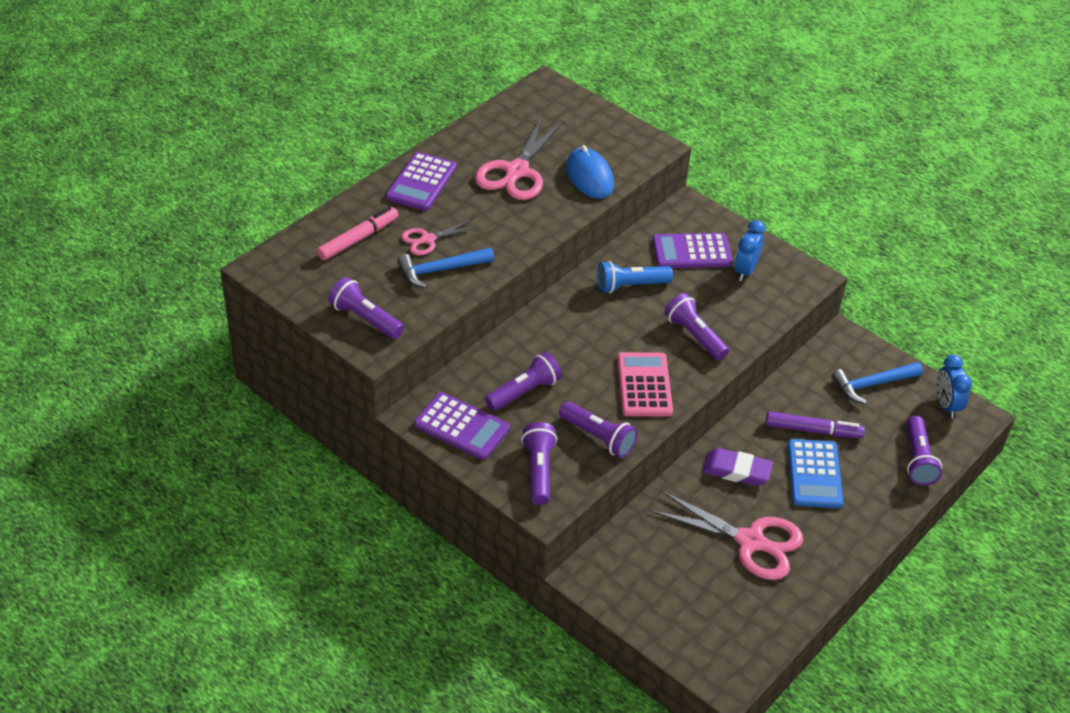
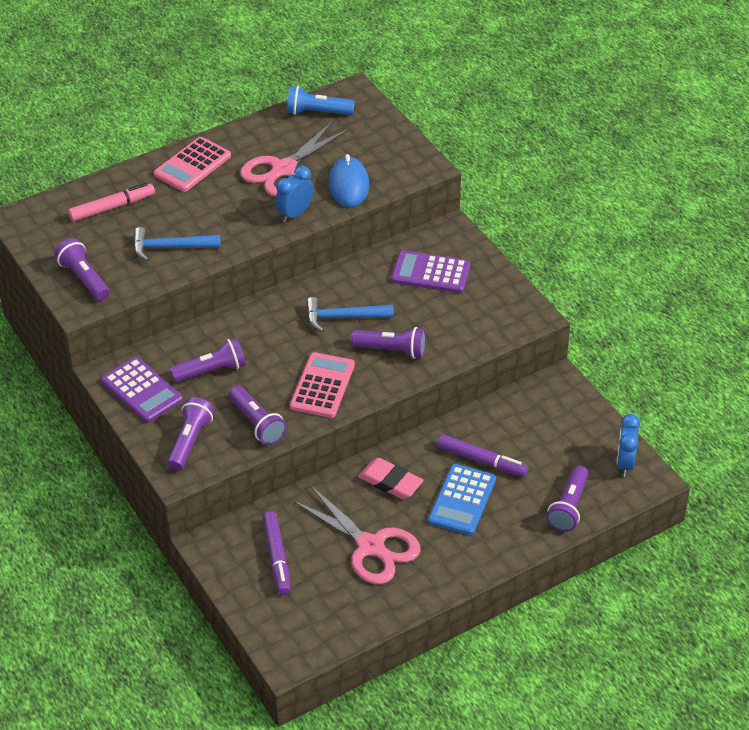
camera: 20 degrees right, 0 degrees up
(421, 182) = (192, 165): purple calculator -> pink calculator
(428, 239) = (173, 218): pink scissors -> none
(630, 286) = (356, 294): blue flashlight -> blue flashlight (317, 112)
(663, 574) = (277, 557): none -> purple marker
(694, 336) = (392, 350): purple flashlight -> purple flashlight turned 120 degrees clockwise
(736, 471) = (390, 482): purple eraser -> pink eraser
(745, 270) = (473, 299): blue clock -> blue clock (295, 214)
(872, 384) = (562, 430): blue hammer -> blue hammer (343, 317)

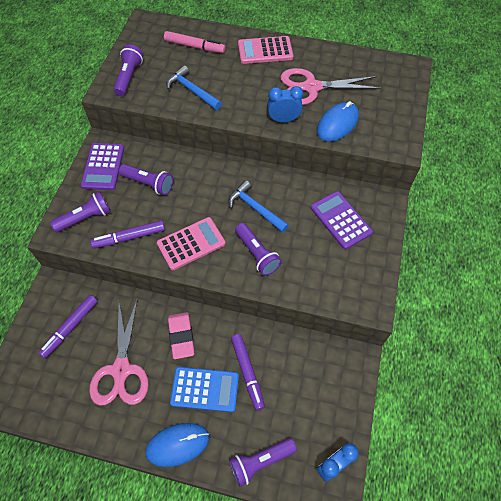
camera: 45 degrees right, 15 degrees up
(257, 423) = (129, 237): purple flashlight -> purple marker
(317, 112) = (374, 65): blue flashlight -> none
(462, 500) = (205, 389): blue calculator -> blue calculator turned 150 degrees counterclockwise
(490, 552) = (177, 445): none -> blue mouse

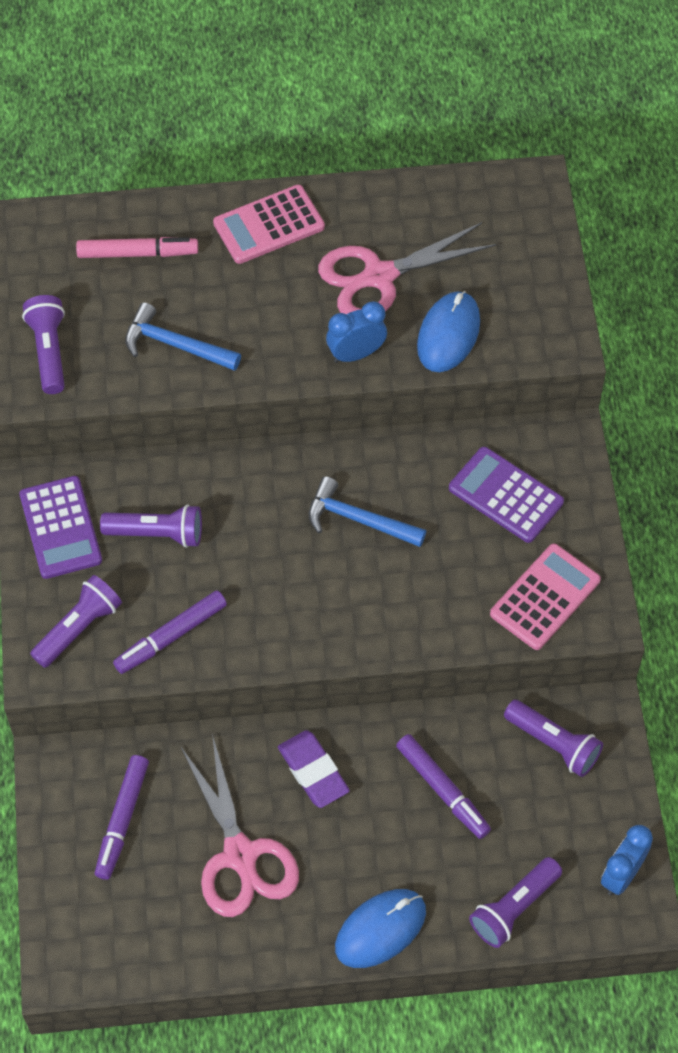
camera: 20 degrees left, 0 degrees up
(181, 336) = (313, 771): pink eraser -> purple eraser
(191, 243) = (278, 613): pink calculator -> pink calculator (545, 597)
(205, 389) = (386, 837): blue calculator -> none
(257, 254) = (393, 596): purple flashlight -> purple flashlight (554, 744)

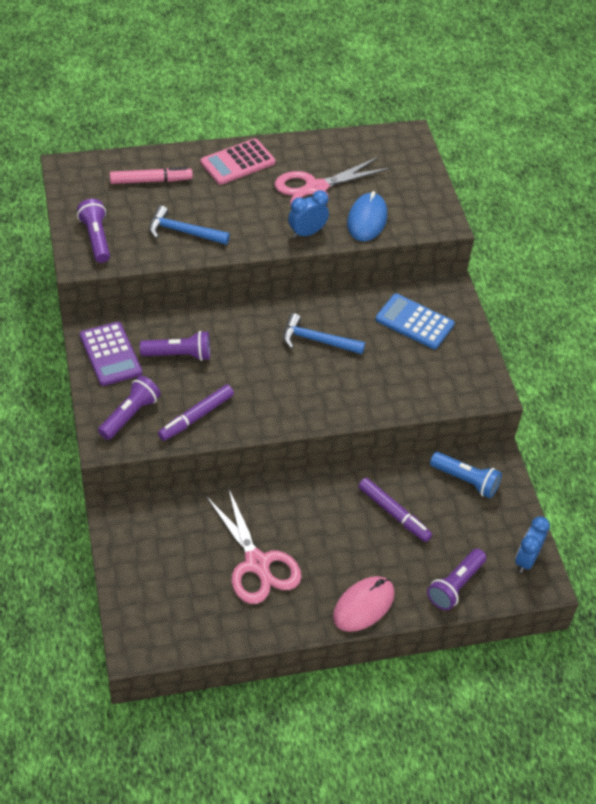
camera: 10 degrees left, 10 degrees down
(122, 820) = (169, 546): purple marker -> none
(313, 771) = (301, 507): purple eraser -> none
(380, 929) = (363, 605): blue mouse -> pink mouse
(505, 495) = (414, 322): purple calculator -> blue calculator
(545, 597) = (451, 381): pink calculator -> none
(554, 744) = (466, 481): purple flashlight -> blue flashlight

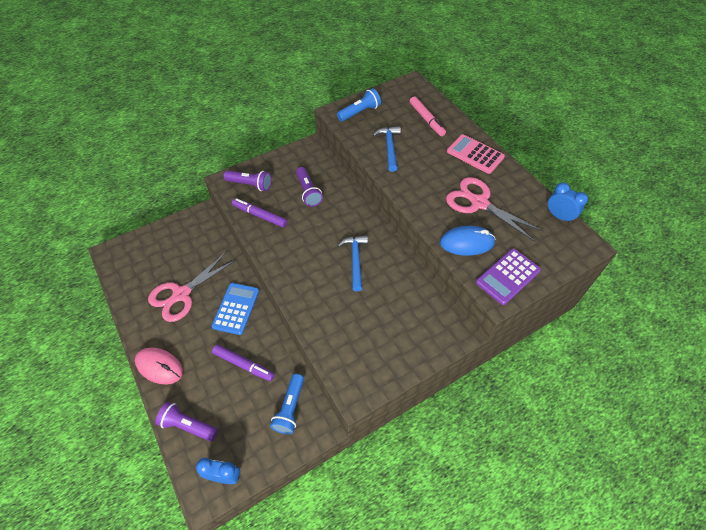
camera: 75 degrees right, 5 degrees up
(96, 238) = (360, 112): purple flashlight -> blue flashlight
(110, 354) = (294, 161): purple calculator -> purple calculator (508, 276)
(307, 233) = (429, 210): blue clock -> blue clock (559, 216)
(394, 513) = (244, 365): purple marker -> purple marker turned 90 degrees counterclockwise
(414, 322) = (405, 317): blue calculator -> blue calculator (236, 308)

